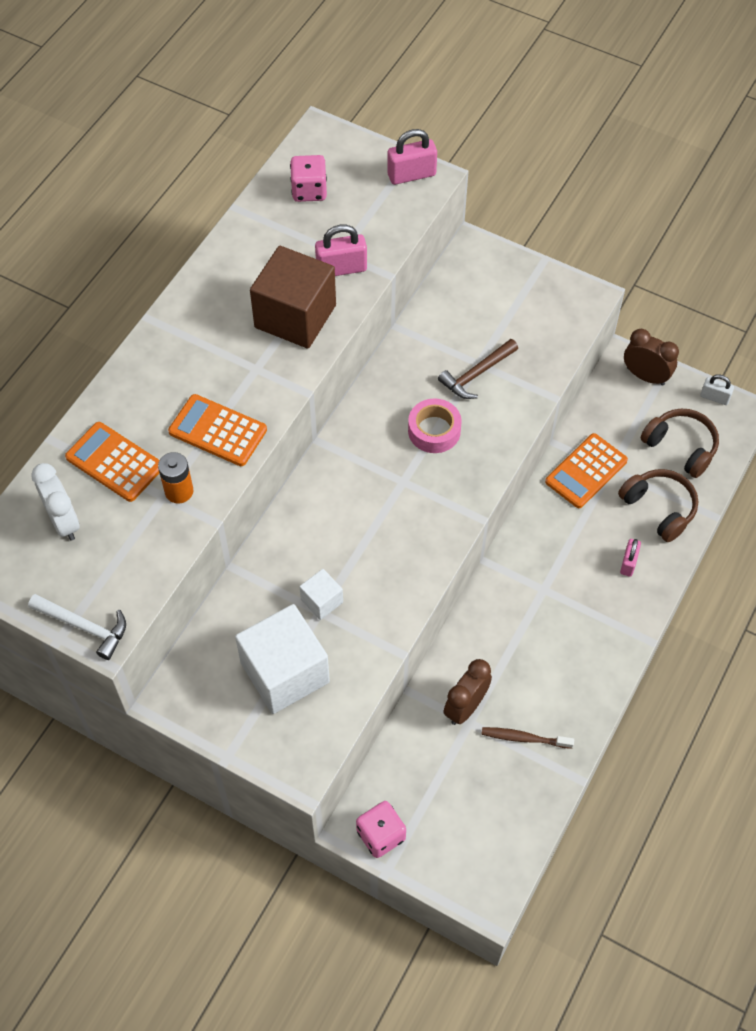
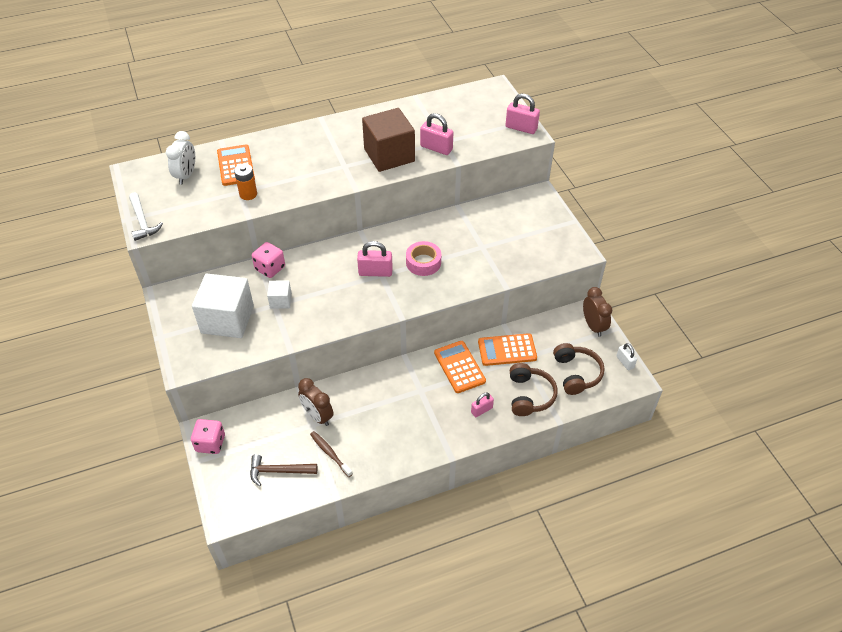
camera: 40 degrees right, 10 degrees down
(218, 431) = (295, 180): orange calculator -> orange calculator (459, 367)
(309, 190) = (460, 108): pink dice -> pink dice (270, 268)
(392, 482) = (375, 272): none -> pink padlock
(465, 707) = (317, 416): brown clock -> brown clock turned 120 degrees counterclockwise
(476, 374) = (475, 251): brown hammer -> brown hammer (279, 471)

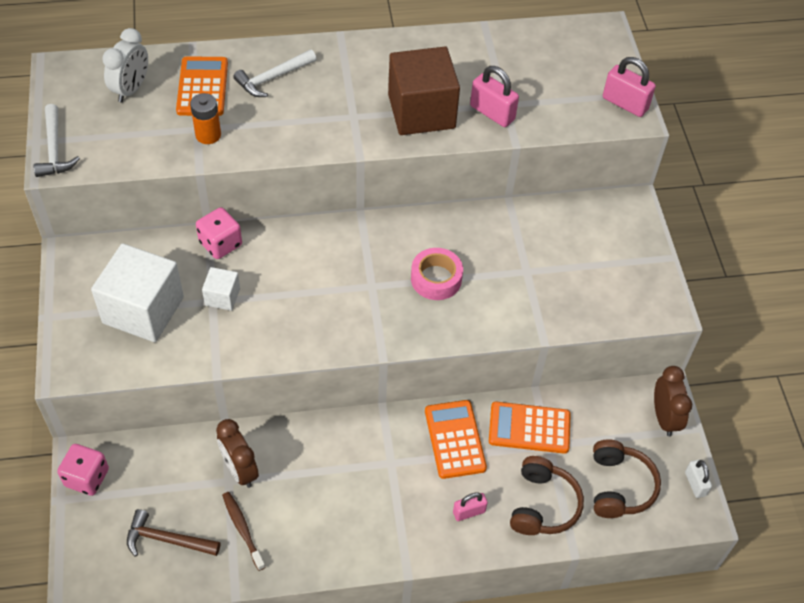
camera: 10 degrees right, 5 degrees up
(283, 152) = (273, 78): none -> white hammer
(375, 272) = (364, 280): pink padlock -> none

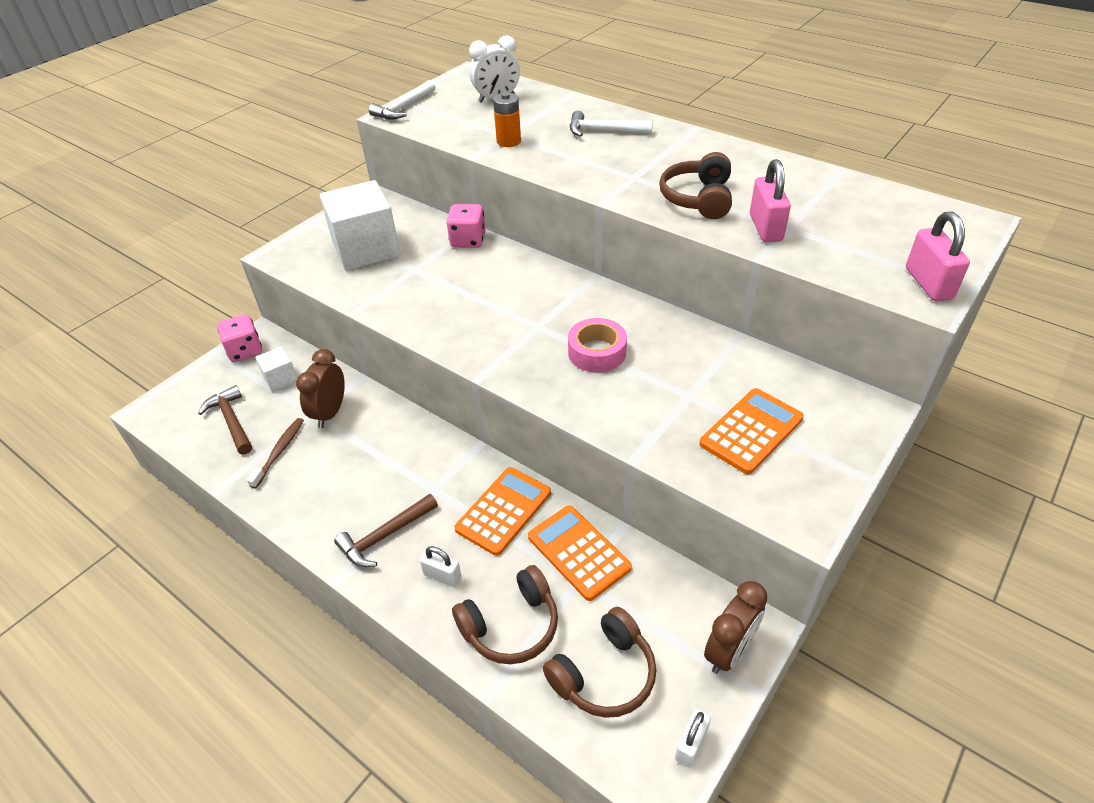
camera: 50 degrees right, 10 degrees down
(202, 87) = (545, 116): orange calculator -> orange calculator (751, 431)
(222, 297) = (424, 270): white cube -> white cube (281, 379)
(400, 520) = (385, 536): none -> brown hammer
(421, 111) = (698, 198): brown cube -> brown headphones
(469, 512) = (442, 576): pink padlock -> white padlock

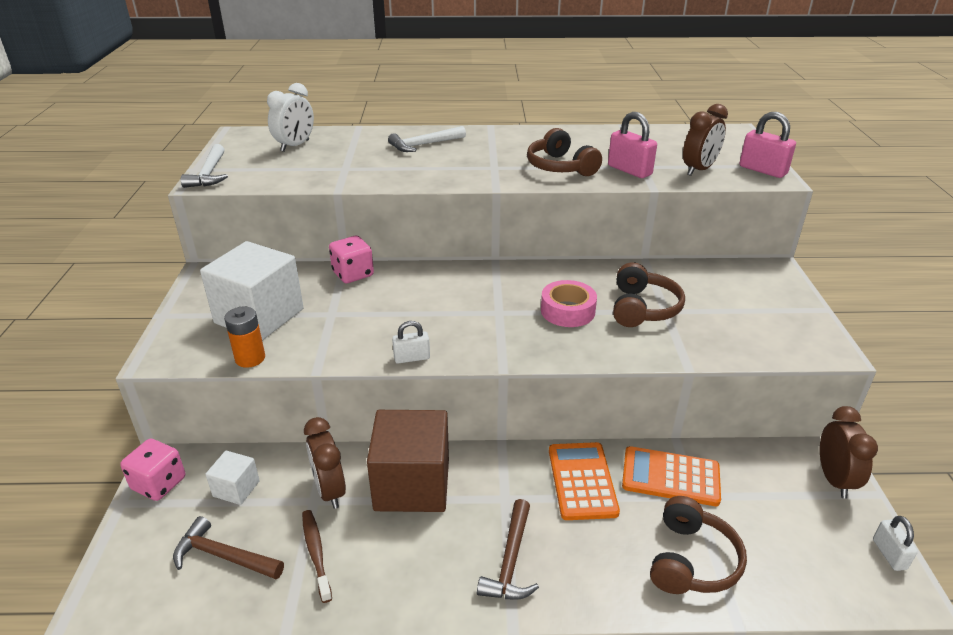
camera: 40 degrees left, 10 degrees down
(384, 439) = (412, 484): none -> brown cube
(442, 576) = (596, 560): white padlock -> white padlock (412, 358)
(509, 141) = (354, 172): orange battery -> orange battery (250, 358)
(604, 674) = (789, 548): brown headphones -> brown headphones (643, 308)
(751, 431) = (731, 314): orange calculator -> none
(847, 255) = (699, 170): none -> brown clock

